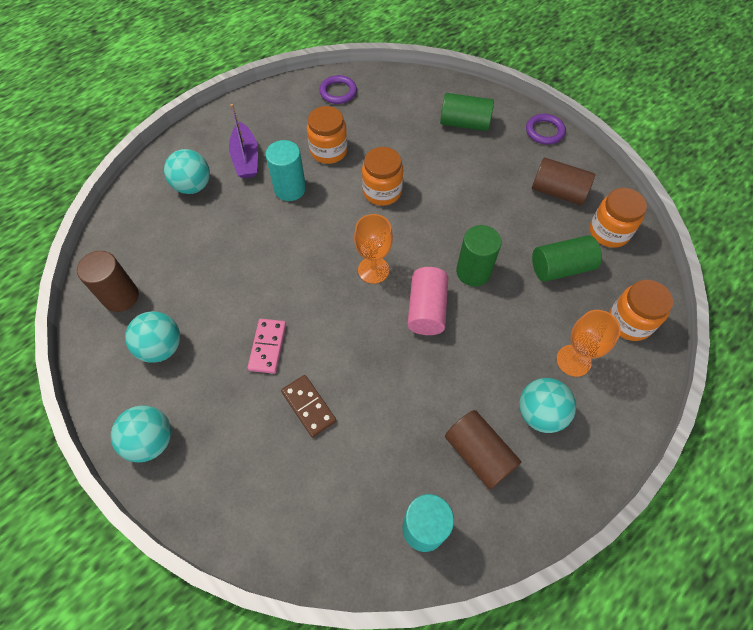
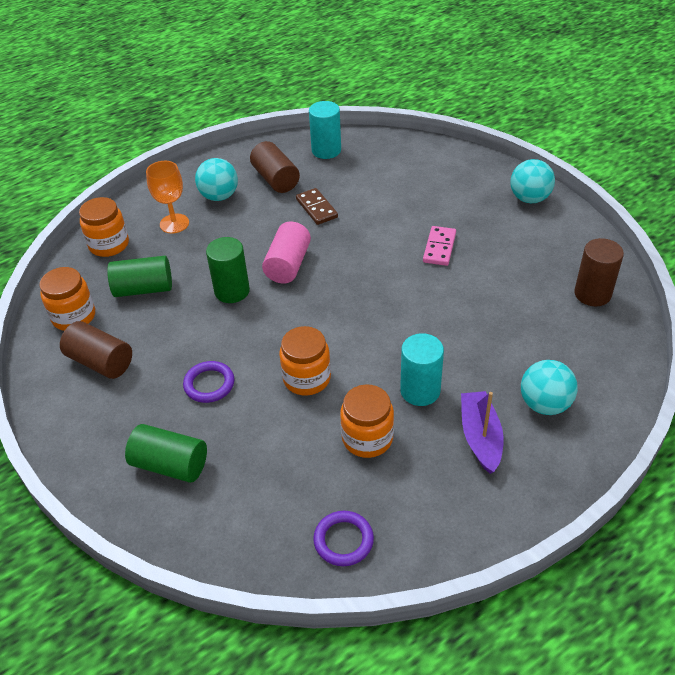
camera: 170 degrees left, 15 degrees down
(161, 347) = (538, 253): turquoise ball -> none
(308, 406) = (403, 210): brown domino -> brown domino (317, 208)
(373, 270) = (332, 299): orange goblet -> none
(544, 131) = (68, 442): purple ring -> purple ring (209, 384)

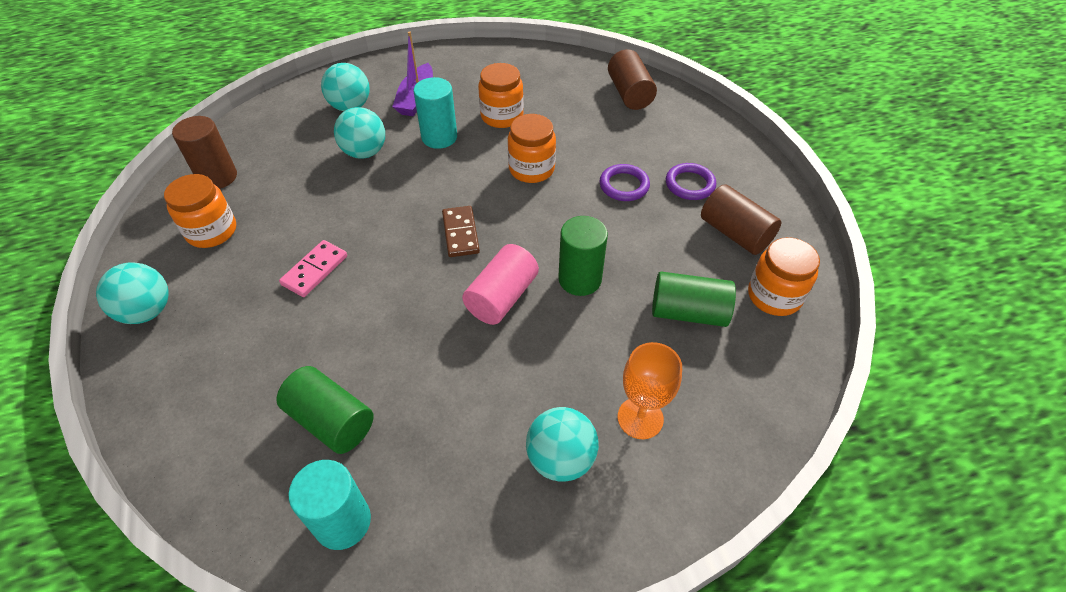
camera: 165 degrees left, 5 degrees up
(109, 245) = (740, 404): orange jar -> orange jar (212, 231)
(170, 465) = (666, 133): green cylinder -> green cylinder (331, 420)
(276, 179) = (458, 470): brown cylinder -> brown cylinder (629, 94)
(317, 208) = (424, 383): brown domino -> brown domino (460, 233)
(343, 540) = (548, 68): purple ring -> purple ring (690, 184)
(482, 353) = (364, 152): none -> turquoise ball

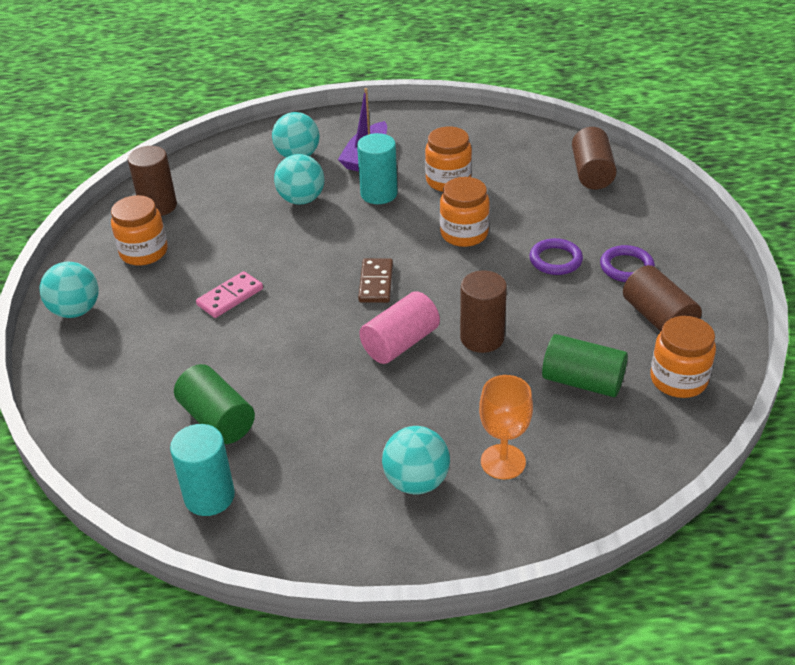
camera: 15 degrees right, 10 degrees down
(580, 279) = (482, 338): green cylinder -> brown cylinder

